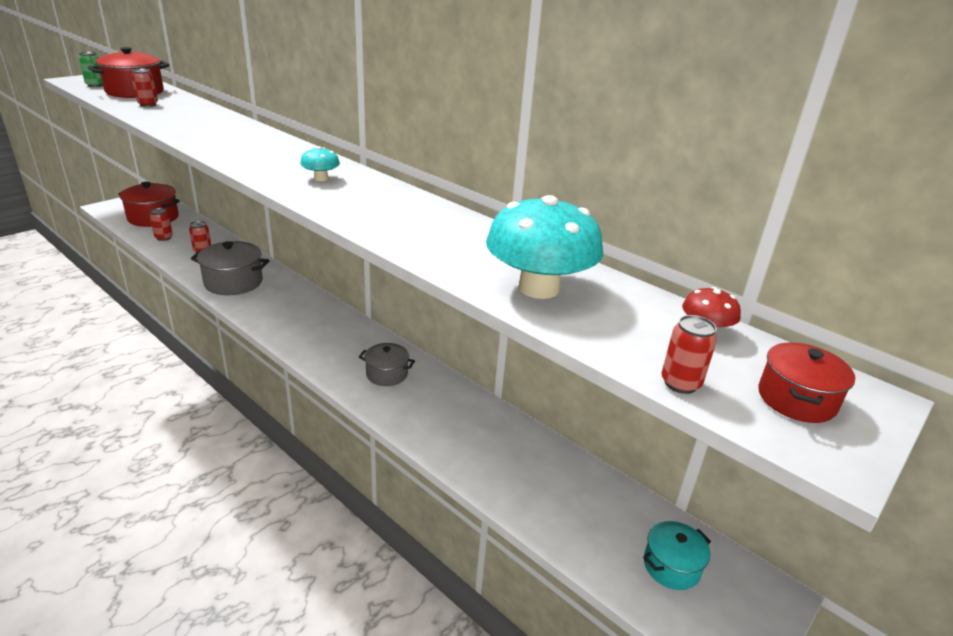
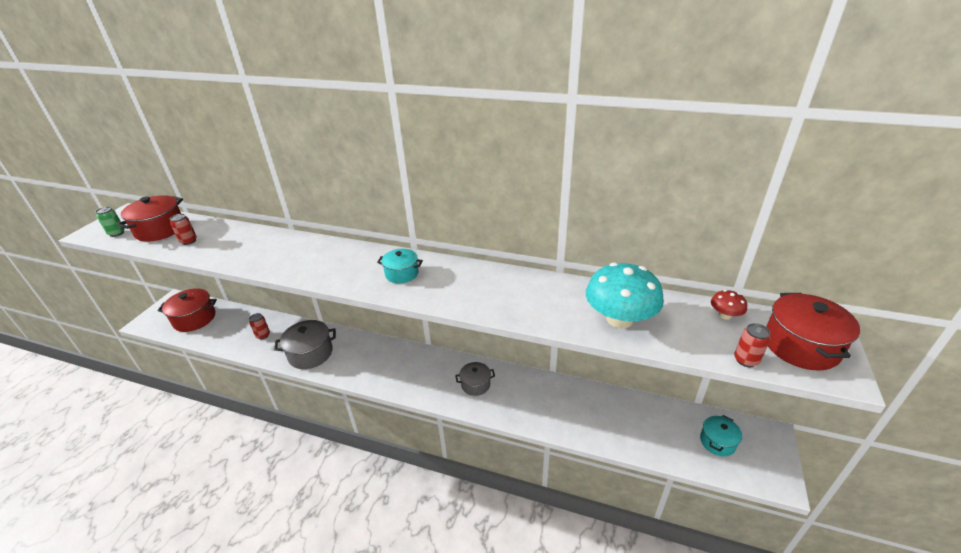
camera: 20 degrees left, 5 degrees up
(164, 238) = (220, 334): red can -> none
(321, 178) = (402, 274): turquoise mushroom -> turquoise pot
(796, 399) = (801, 346): red pot -> red pot, size x1.63

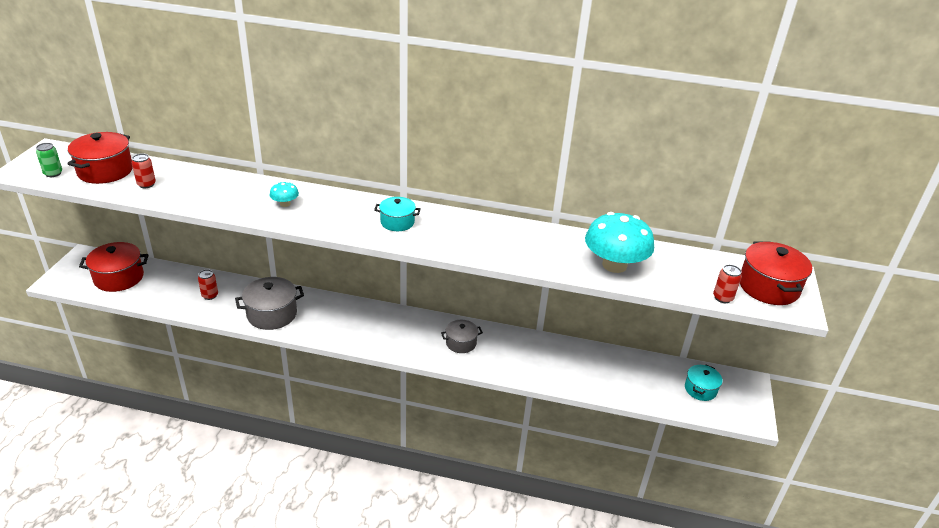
camera: 10 degrees left, 0 degrees up
(302, 257) = (285, 204): none -> turquoise mushroom
(725, 315) = (707, 262): red mushroom -> none

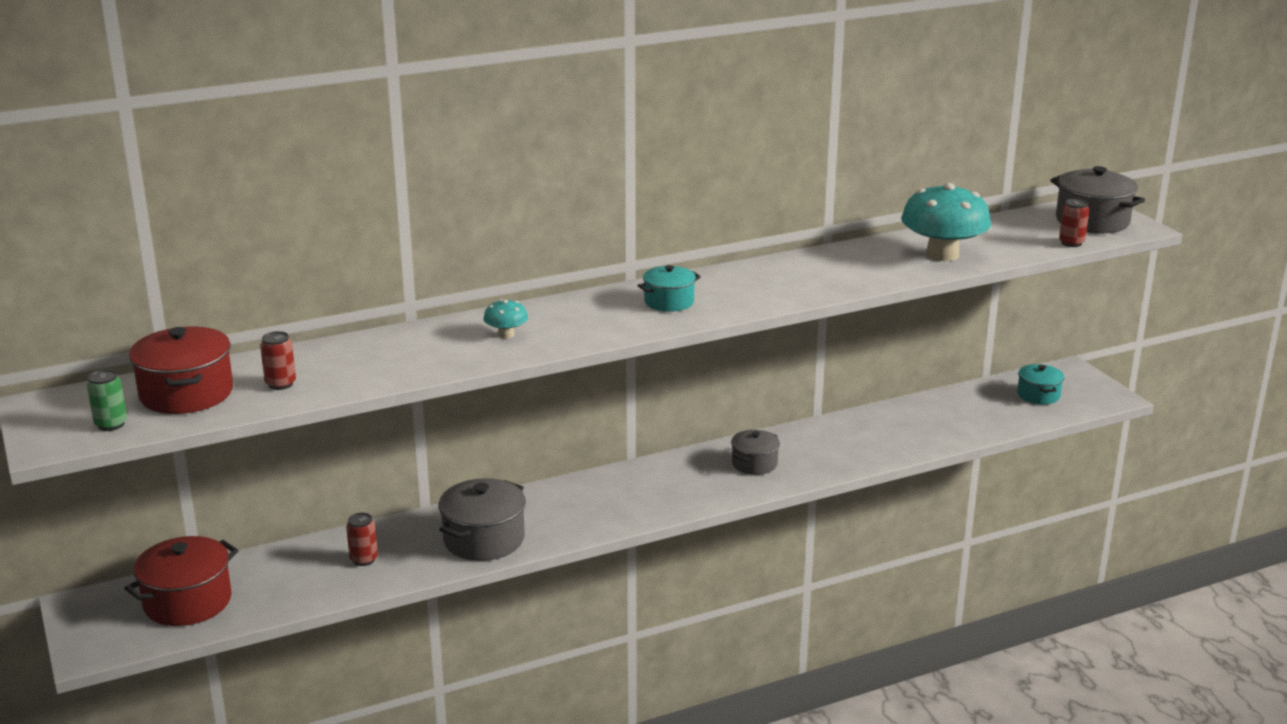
camera: 35 degrees left, 10 degrees down
(768, 287) = (1092, 221): red pot -> grey pot

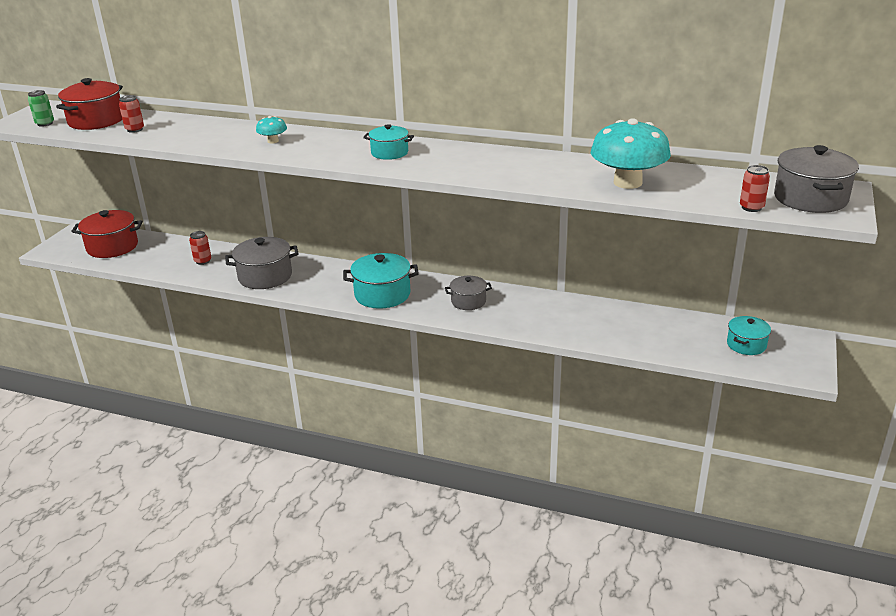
camera: 45 degrees right, 5 degrees up
(656, 497) = (382, 294): none -> turquoise pot

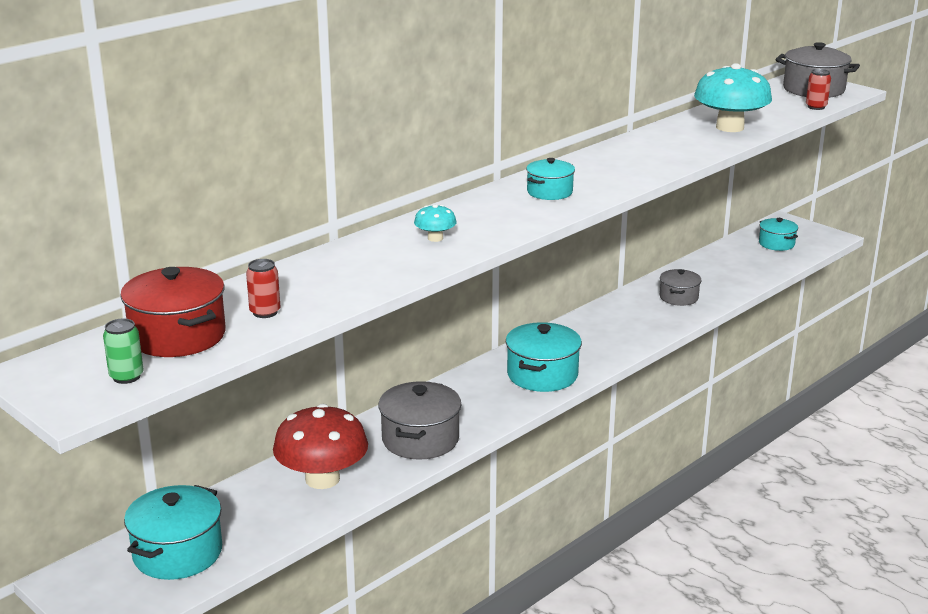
camera: 65 degrees left, 5 degrees down
(112, 247) = (177, 553): red pot -> turquoise pot
(203, 261) = (322, 479): red can -> red mushroom
(468, 301) = (601, 333): grey pot -> grey pot (678, 297)

